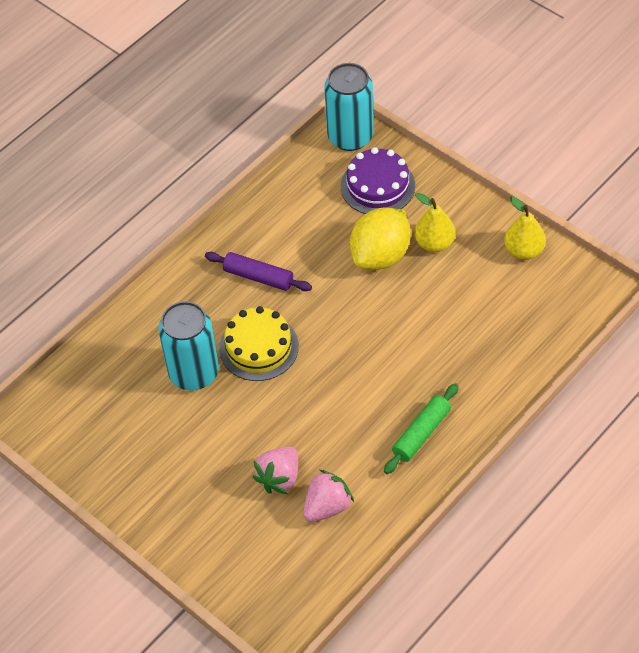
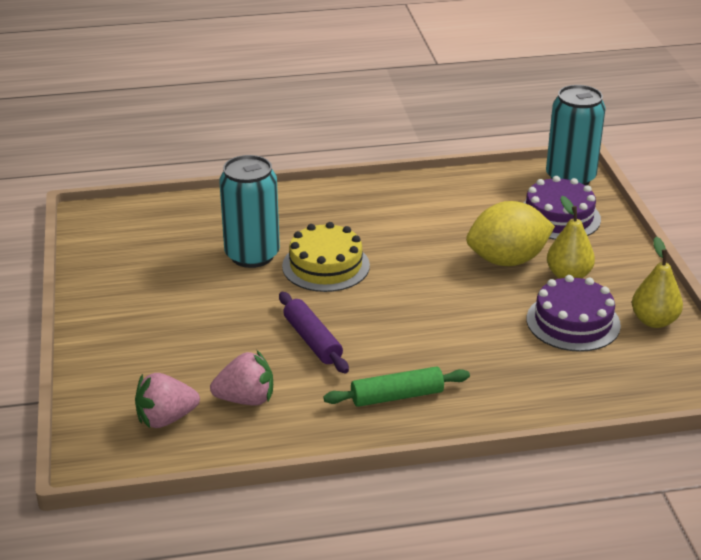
camera: 35 degrees right, 20 degrees down
(258, 277) = (382, 224): purple rolling pin -> purple rolling pin (312, 340)
(279, 478) = (231, 357): pink strawberry -> pink strawberry (166, 419)
(474, 287) = (573, 322): none -> purple cake

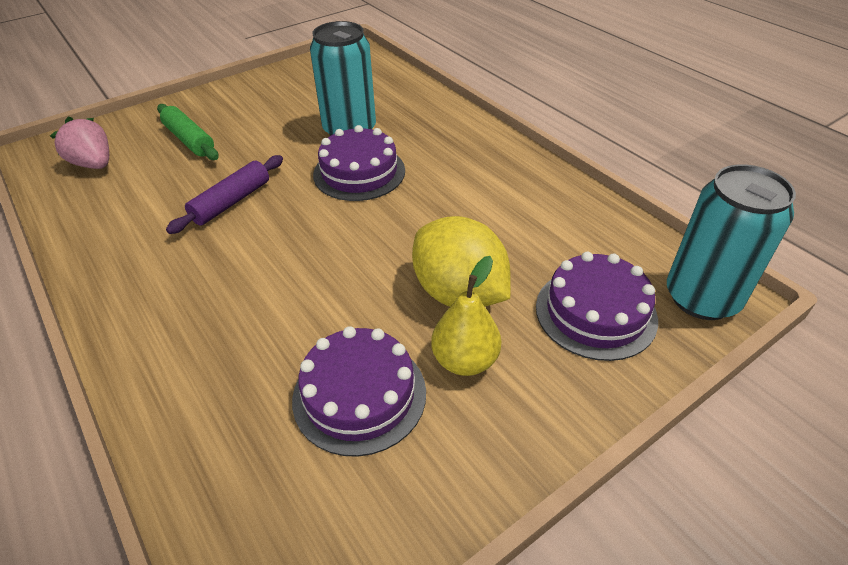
camera: 65 degrees right, 10 degrees up
(246, 399) = (129, 194): pink strawberry -> none
(326, 266) = (359, 172): yellow cake -> purple cake
(397, 396) = (154, 283): green rolling pin -> green rolling pin (189, 140)
(654, 321) = (411, 494): yellow pear -> none

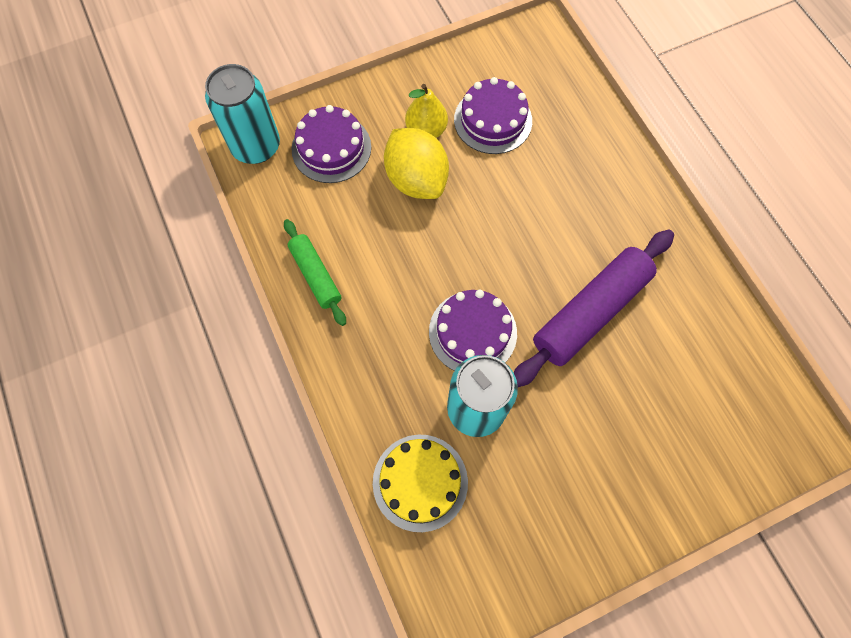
camera: 170 degrees left, 25 degrees up
(94, 164) = (739, 401): pink strawberry -> none
(189, 140) = (649, 427): green rolling pin -> green rolling pin (315, 275)
(231, 202) = (590, 312): purple rolling pin -> purple rolling pin, size x1.75
(390, 94) = (420, 482): none -> yellow cake

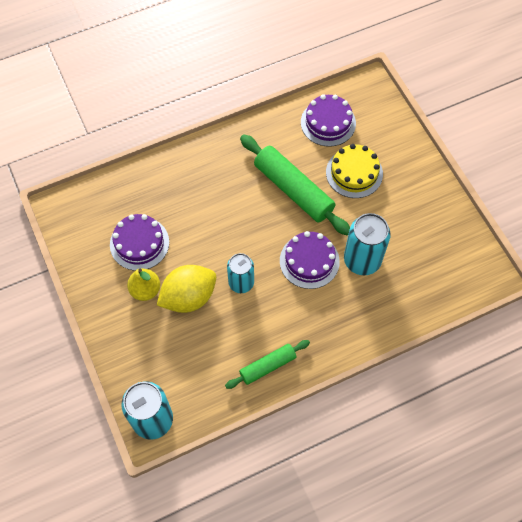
camera: 90 degrees left, 5 degrees down
(331, 148) = (157, 360): purple cake -> purple cake (328, 123)
(420, 482) = (411, 294): yellow cake -> yellow cake (354, 173)
(437, 242) = (241, 283): none -> turquoise can
(590, 312) = (293, 190): purple rolling pin -> green rolling pin

